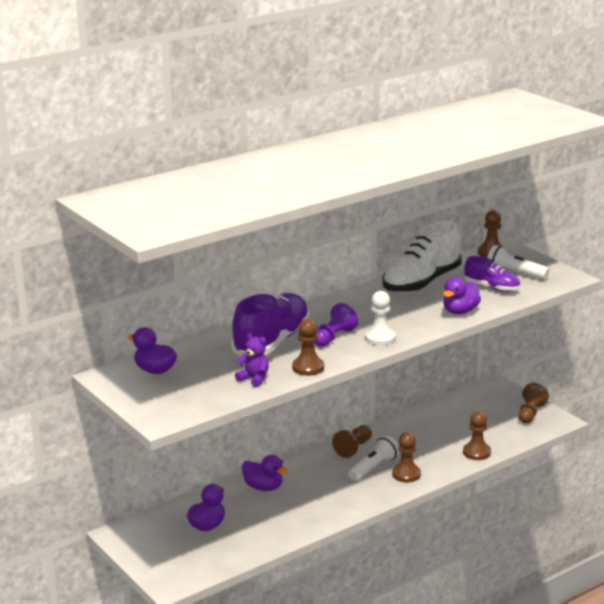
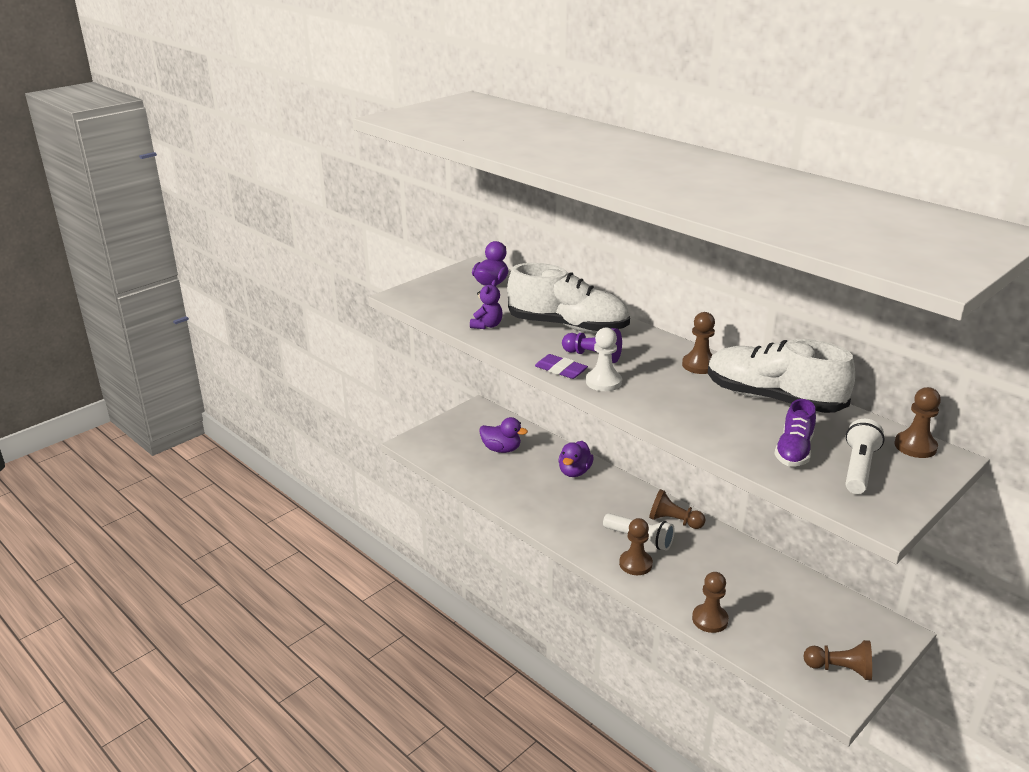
camera: 80 degrees right, 5 degrees up
(271, 342) = (568, 326): purple shoe -> white shoe
(308, 368) = (518, 348): brown pawn -> brown pawn (699, 365)
(354, 353) = (561, 370): none -> purple eraser
(460, 311) = (703, 429): purple duck -> none

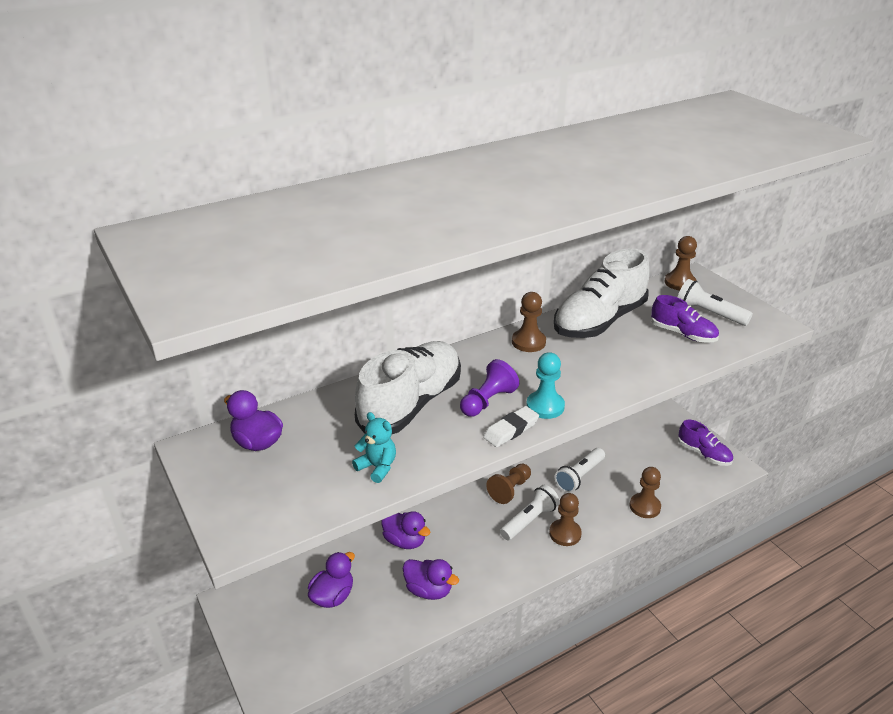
camera: 75 degrees left, 5 degrees up
(487, 325) = (377, 467): purple teddy bear -> turquoise teddy bear
(528, 493) = (428, 590): none -> purple duck
(561, 370) = (511, 430): purple eraser -> white eraser
(603, 382) = (545, 406): white pawn -> turquoise pawn
(725, 566) = (579, 476): none -> white flashlight
(840, 669) = (703, 454): brown pawn -> purple shoe

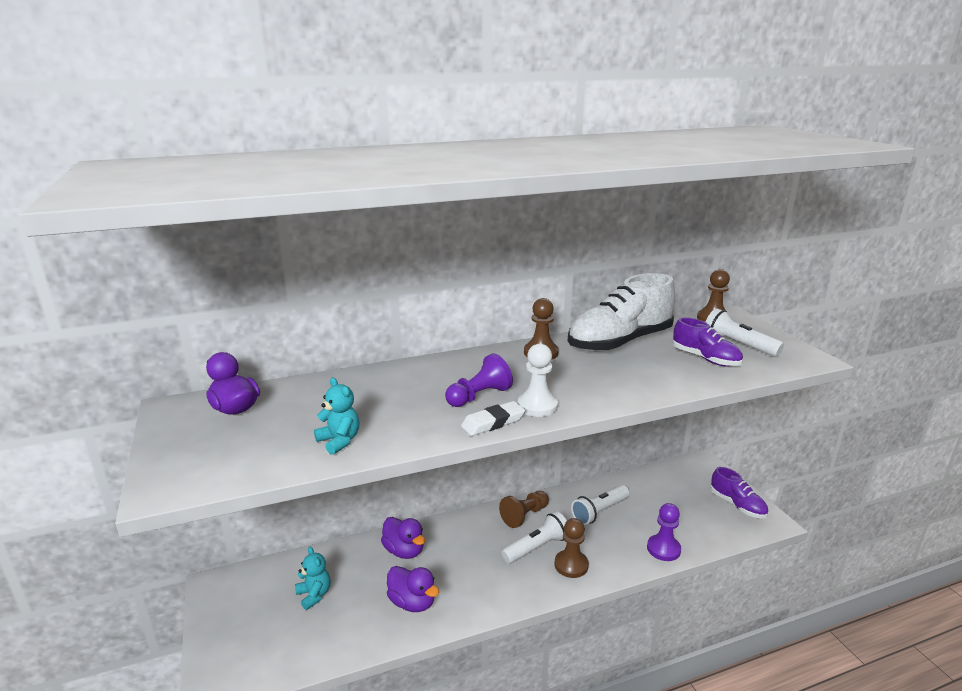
camera: 10 degrees right, 10 degrees down
(333, 596) = (314, 595): purple duck -> turquoise teddy bear
(411, 404) = (400, 392): white shoe -> none
(545, 406) = (537, 406): turquoise pawn -> white pawn
(644, 507) = (663, 549): brown pawn -> purple pawn

